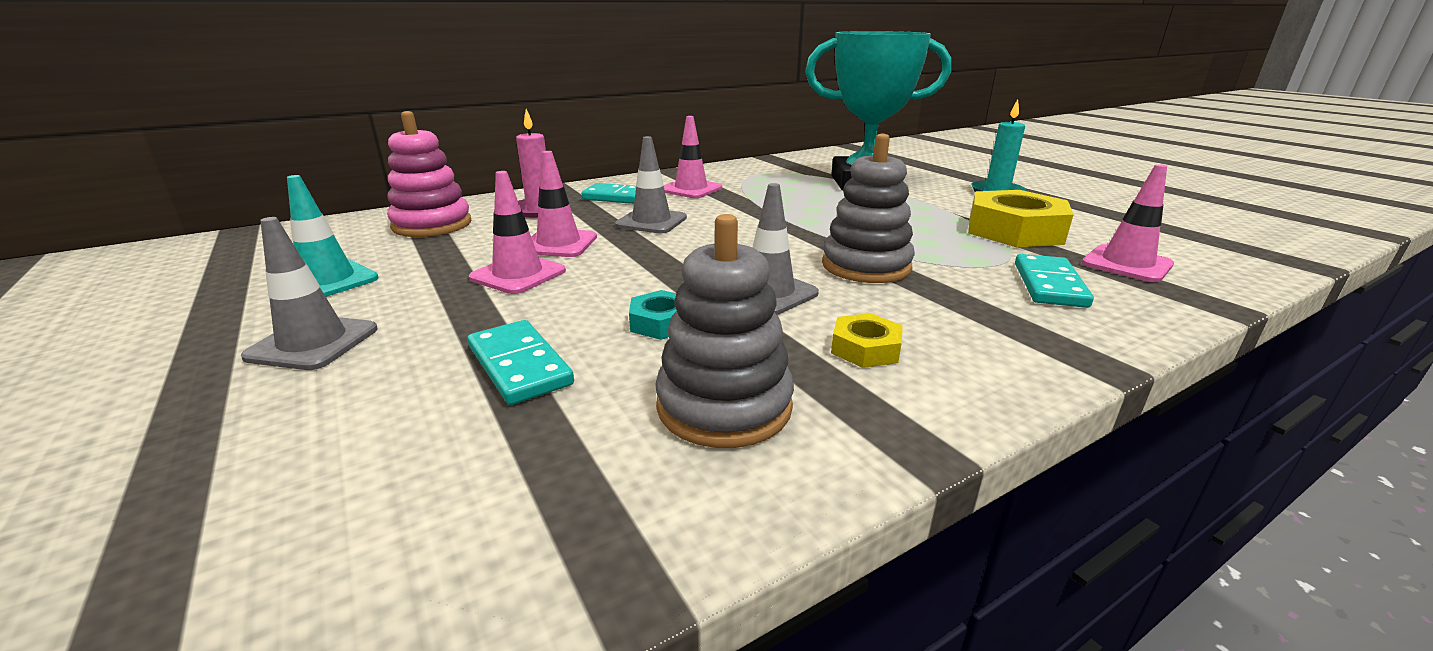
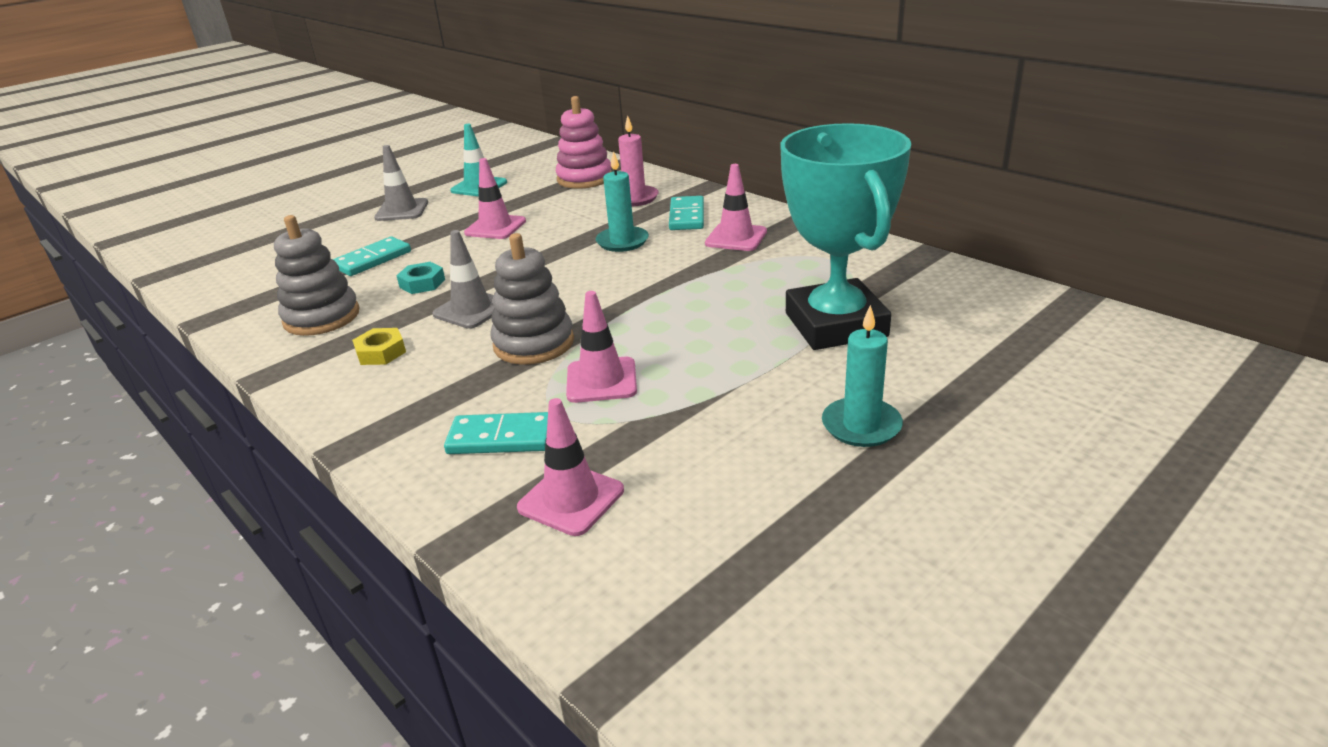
camera: 80 degrees right, 5 degrees up
(558, 244) = (556, 224): pink traffic cone -> pink traffic cone (601, 380)
(651, 221) = (622, 241): grey traffic cone -> turquoise candle
(1014, 231) = (670, 429): yellow nut -> none

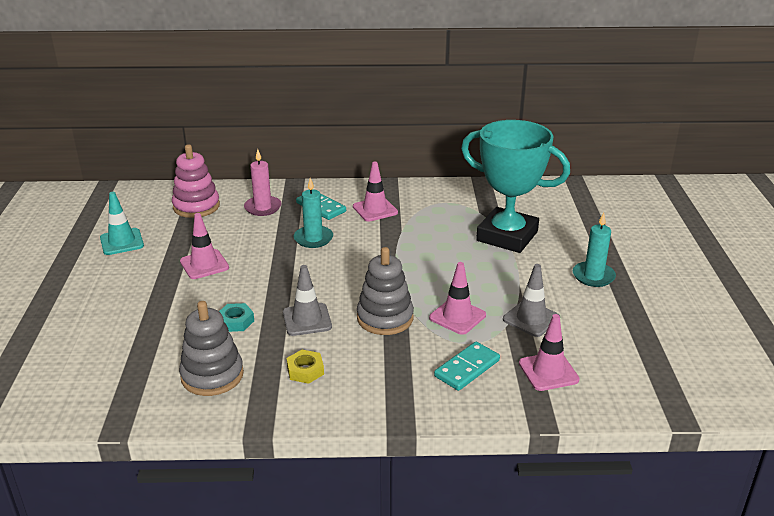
camera: 50 degrees left, 0 degrees up
(372, 259) = (158, 325): turquoise domino -> none
(402, 210) = (94, 283): grey traffic cone -> grey traffic cone (531, 318)

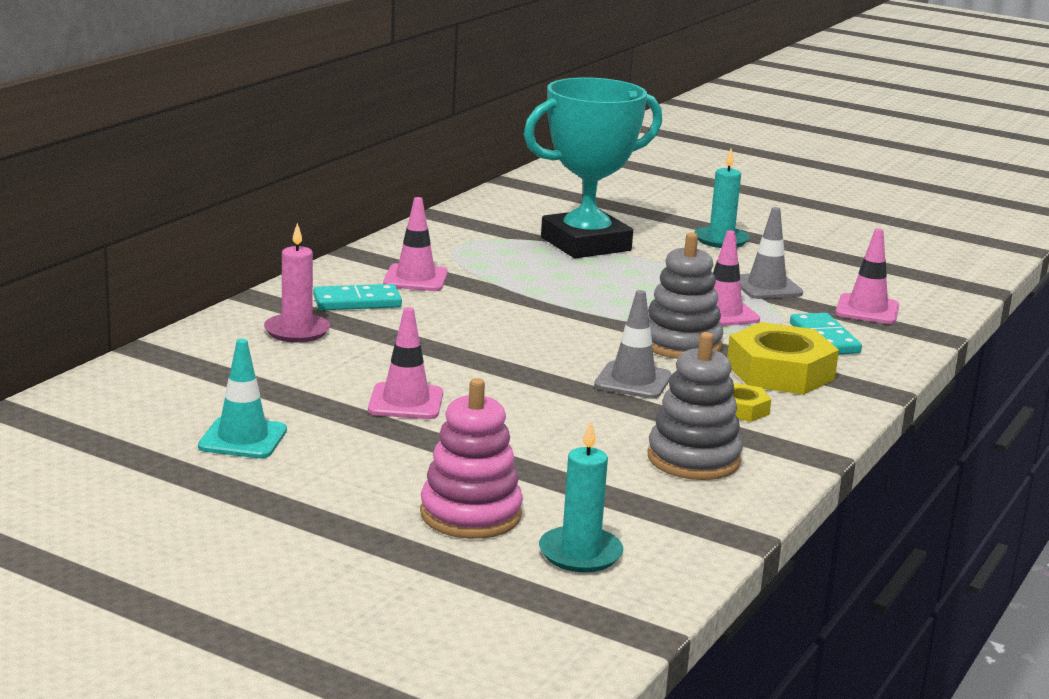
camera: 60 degrees left, 10 degrees down
(196, 206) = (215, 367): pink stacking toy -> pink stacking toy (470, 514)
(235, 321) = (584, 418): turquoise nut -> none
(313, 239) = (437, 327): turquoise candle -> turquoise candle (580, 553)
(384, 367) = (780, 372): none -> yellow nut

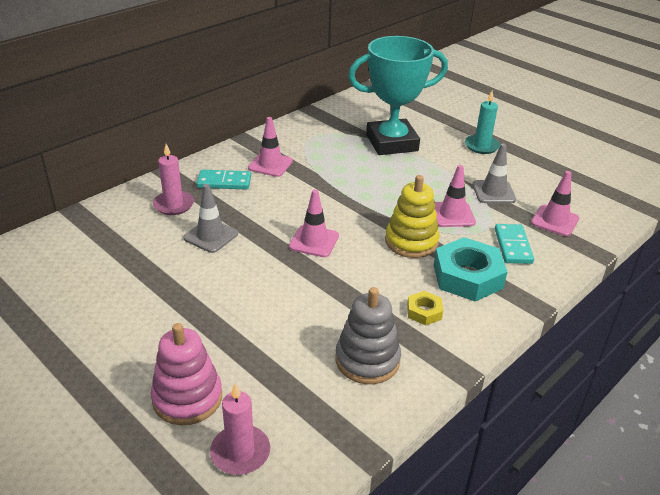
camera: 15 degrees right, 15 degrees up
(243, 438) = (85, 301): turquoise traffic cone -> none
(405, 402) = (204, 278): pink traffic cone -> pink traffic cone (314, 241)
(580, 553) = (240, 452): turquoise candle -> pink candle
(633, 381) = (362, 274): grey traffic cone -> grey traffic cone (211, 236)
(681, 344) = (411, 242): grey stacking toy -> yellow stacking toy
(780, 372) = (467, 276): yellow nut -> turquoise nut

